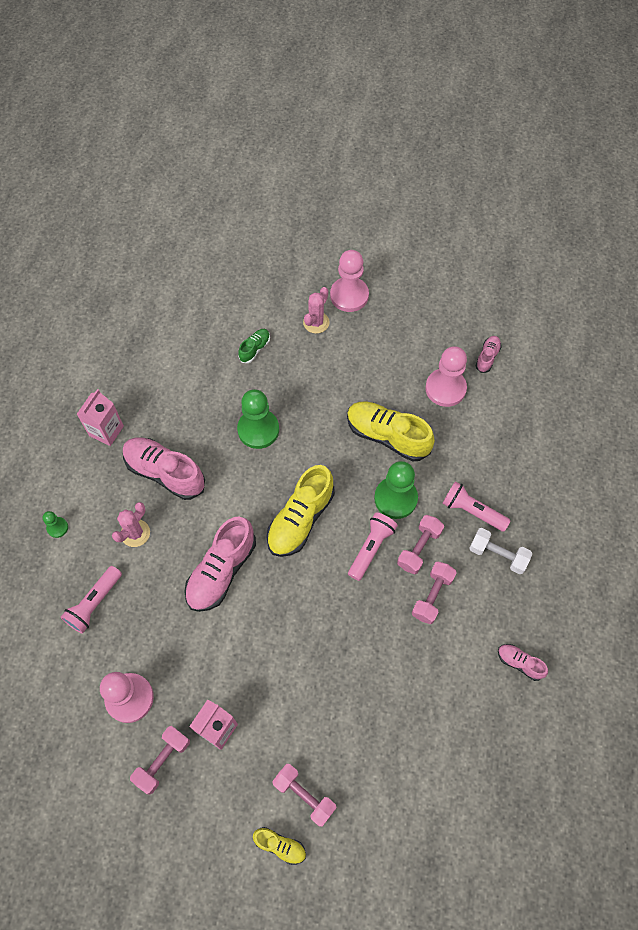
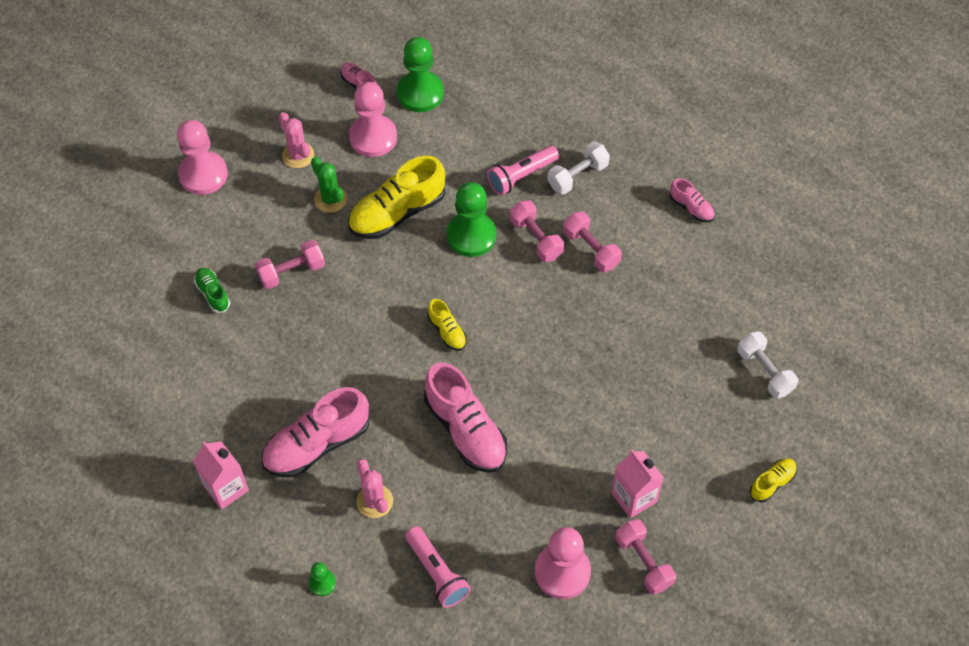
camera: 65 degrees left, 5 degrees down
(258, 430) = (318, 330): green pawn -> green pawn (420, 93)
(300, 519) = (447, 331): yellow shoe -> yellow shoe, size x0.49
(304, 795) = (734, 443): pink dumbbell -> pink dumbbell (291, 272)
(316, 322) = (217, 220): pink cactus -> pink cactus (298, 155)
(371, 548) = (514, 280): pink flashlight -> none
(374, 385) = (330, 199): none -> green cactus
(387, 796) = (765, 371): none -> white dumbbell
(519, 663) = (691, 208): pink shoe -> pink shoe turned 105 degrees counterclockwise

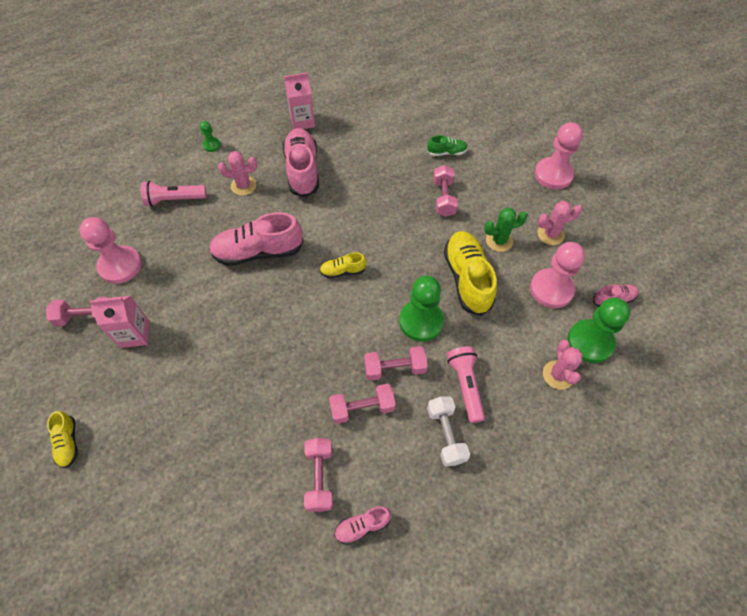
camera: 115 degrees right, 0 degrees up
(470, 109) = (558, 375): none -> pink cactus
(672, 255) = (319, 477): none -> pink dumbbell
(765, 371) = (160, 496): white dumbbell -> none

